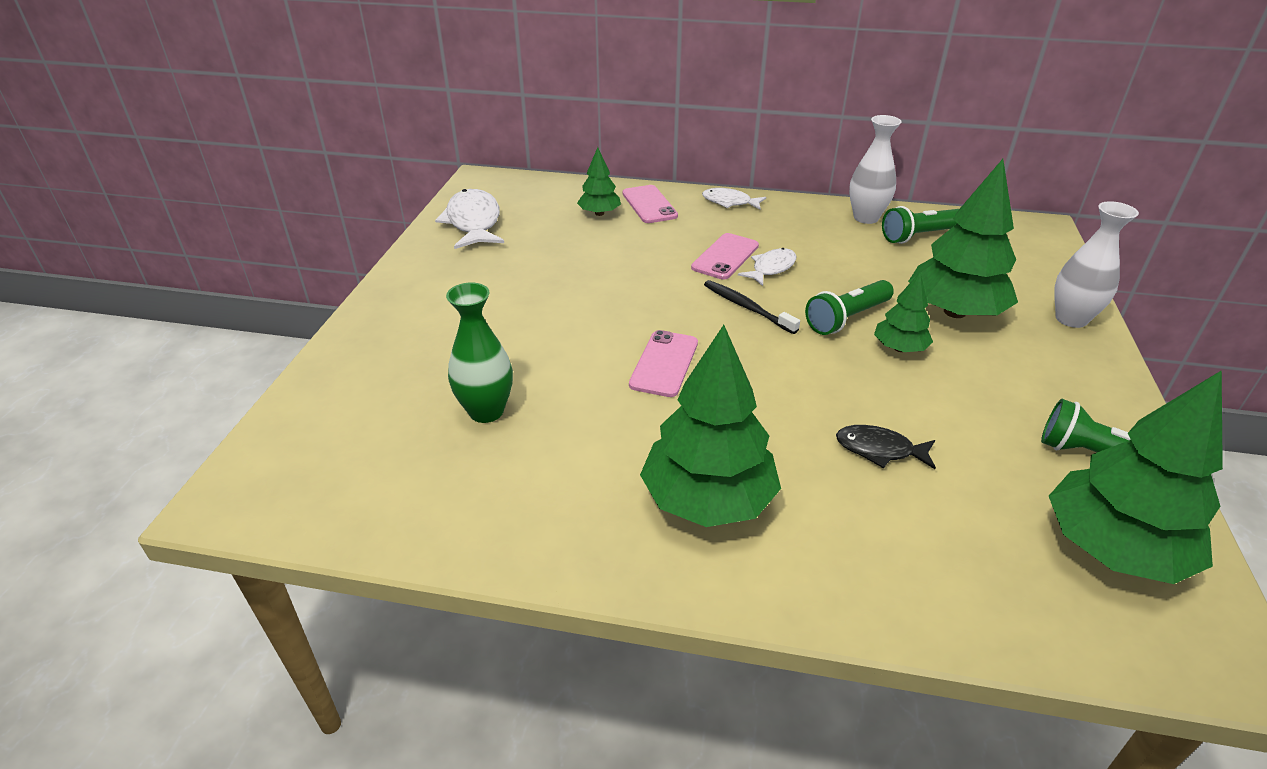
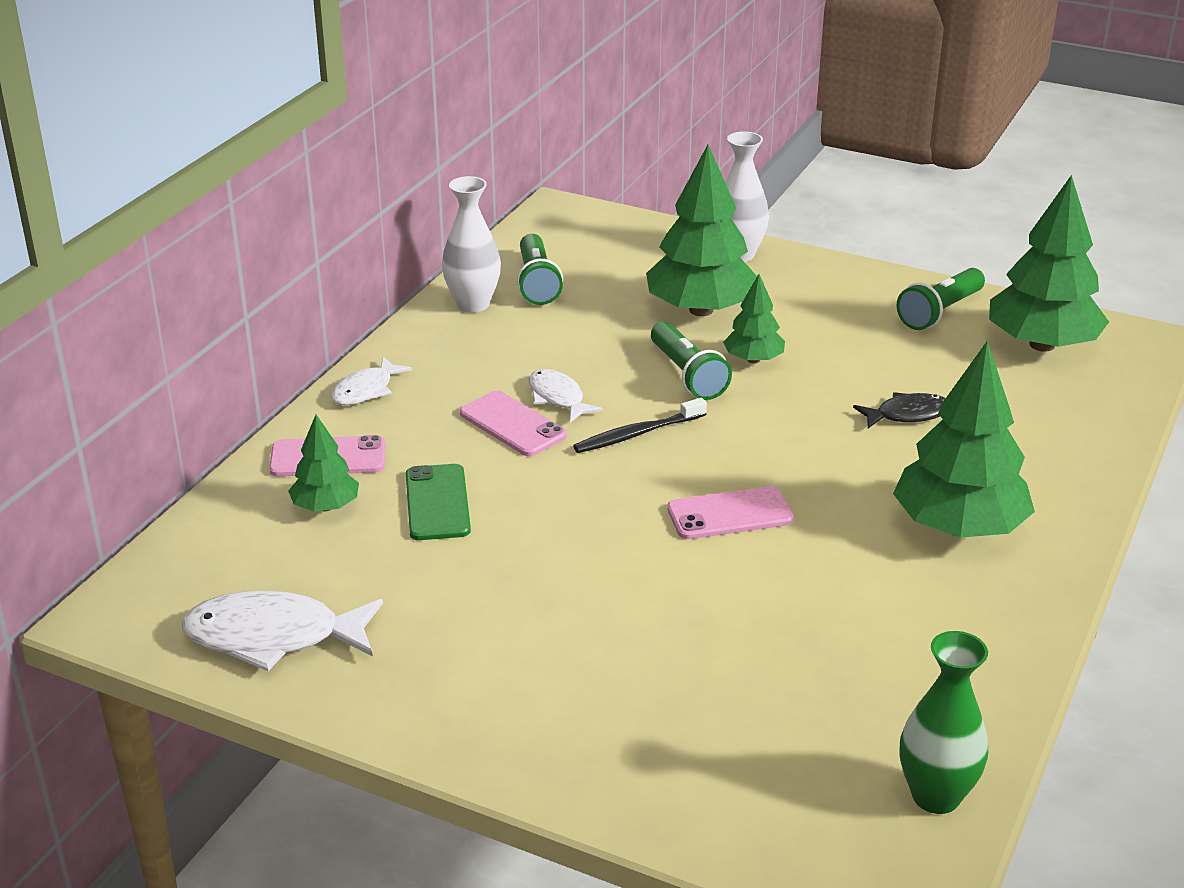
camera: 75 degrees left, 5 degrees down
(486, 411) = (782, 662): green vase -> green vase (936, 796)
(620, 246) = (437, 503): none -> green phone
(664, 364) = (730, 514): pink phone -> pink phone turned 45 degrees counterclockwise
(879, 450) = (907, 415): black fish -> black fish turned 135 degrees counterclockwise

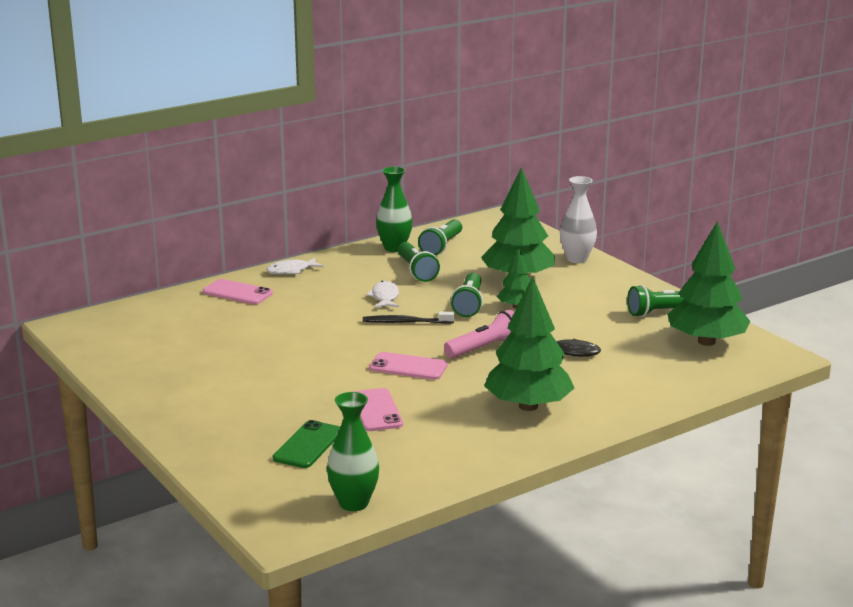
camera: 30 degrees right, 10 degrees down
(273, 637) = (125, 352): white fish -> none
(325, 506) = (211, 311): green tree -> none
(437, 503) = (266, 323): green phone -> green phone (308, 445)
(473, 304) = (394, 248): white vase -> green vase
(512, 424) = (346, 302): pink phone -> pink phone (376, 410)
(550, 337) = (416, 271): none -> green flashlight
(793, 446) = (485, 348): none -> pink flashlight

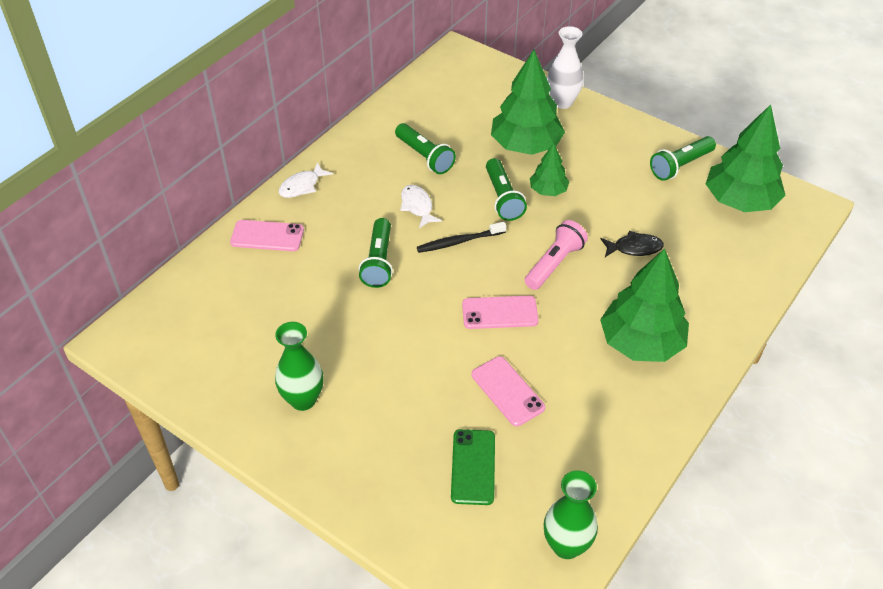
camera: 20 degrees left, 25 degrees up
(394, 248) = (383, 124): green vase -> green vase (303, 399)
(441, 246) = (427, 111): green flashlight -> green flashlight (378, 261)

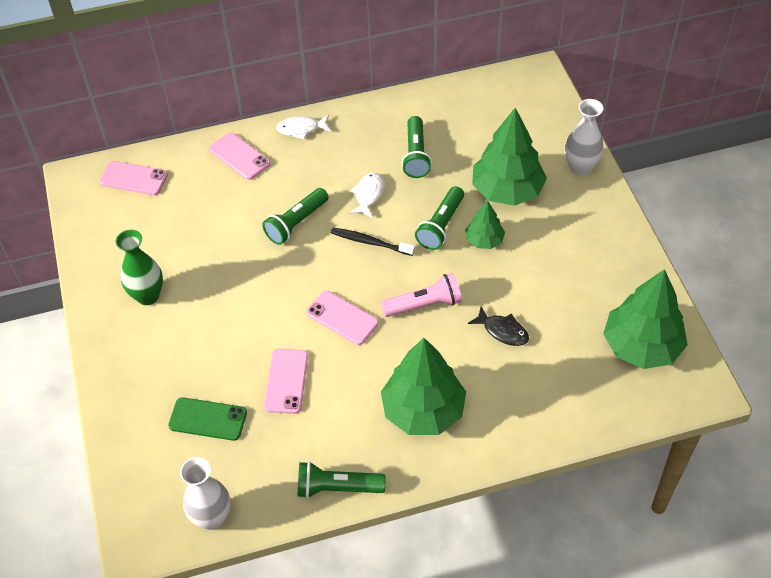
camera: 40 degrees right, 5 degrees up
(179, 308) = (134, 178): none -> pink phone
(473, 467) = (208, 419): green phone -> green phone turned 60 degrees clockwise
(566, 545) = (212, 518): green vase -> white vase
(680, 166) = (623, 283): green flashlight -> green flashlight (337, 487)

